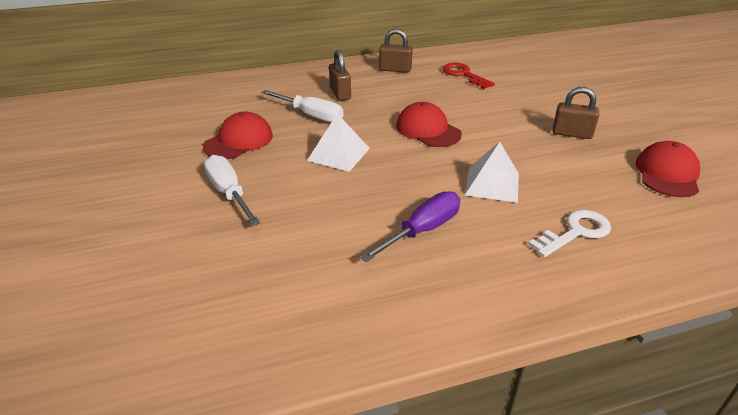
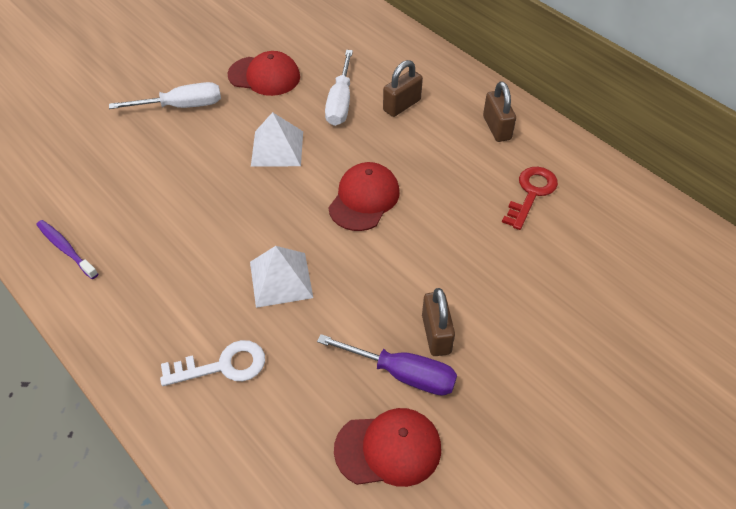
camera: 65 degrees right, 15 degrees up
(229, 193) = (181, 106): white screwdriver -> white screwdriver turned 45 degrees clockwise
(379, 312) = (66, 249): none -> purple toothbrush
(422, 230) = (179, 246): purple screwdriver -> purple screwdriver (402, 374)
(576, 232) = (223, 366): white key -> white key turned 45 degrees counterclockwise

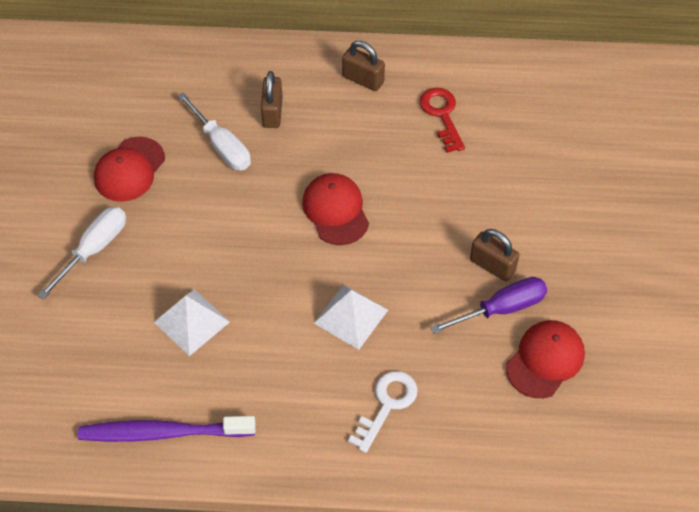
camera: 45 degrees left, 5 degrees up
(66, 249) = (163, 433): purple toothbrush -> purple toothbrush, size x1.71
(264, 76) = (129, 169): red cap -> red cap turned 150 degrees clockwise
(277, 148) = (221, 222): white pyramid -> white pyramid (191, 322)

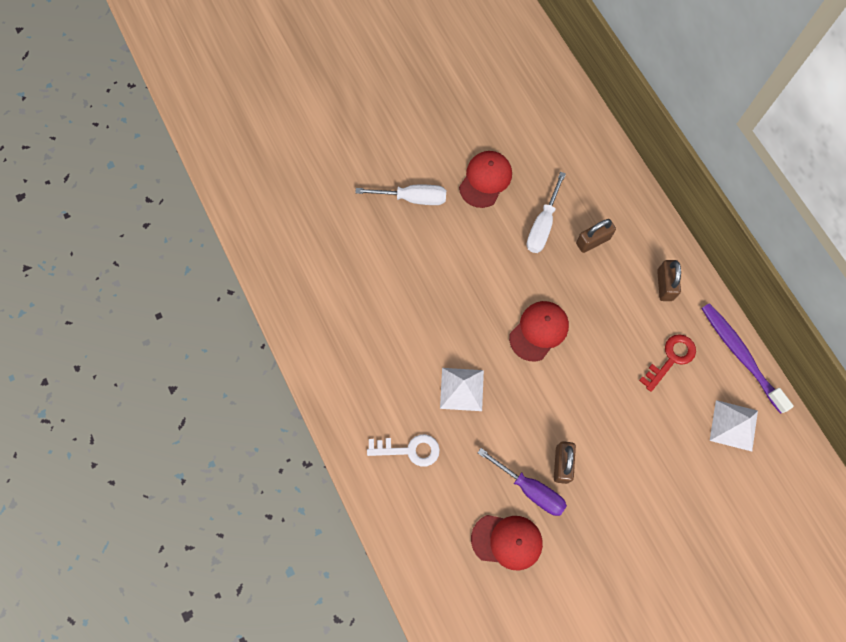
camera: 60 degrees right, 15 degrees up
(129, 169) = (485, 180): red cap -> red cap turned 120 degrees clockwise
(163, 433) = (311, 322): purple toothbrush -> purple toothbrush (740, 355)
(191, 322) = (397, 290): white pyramid -> white pyramid (733, 425)

